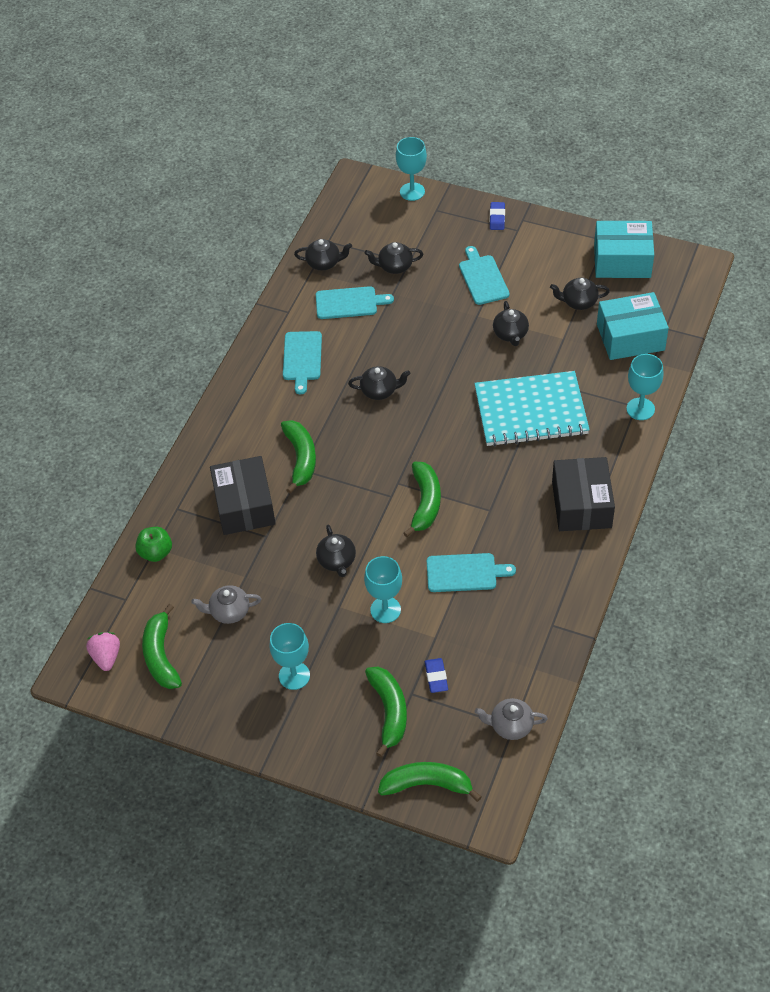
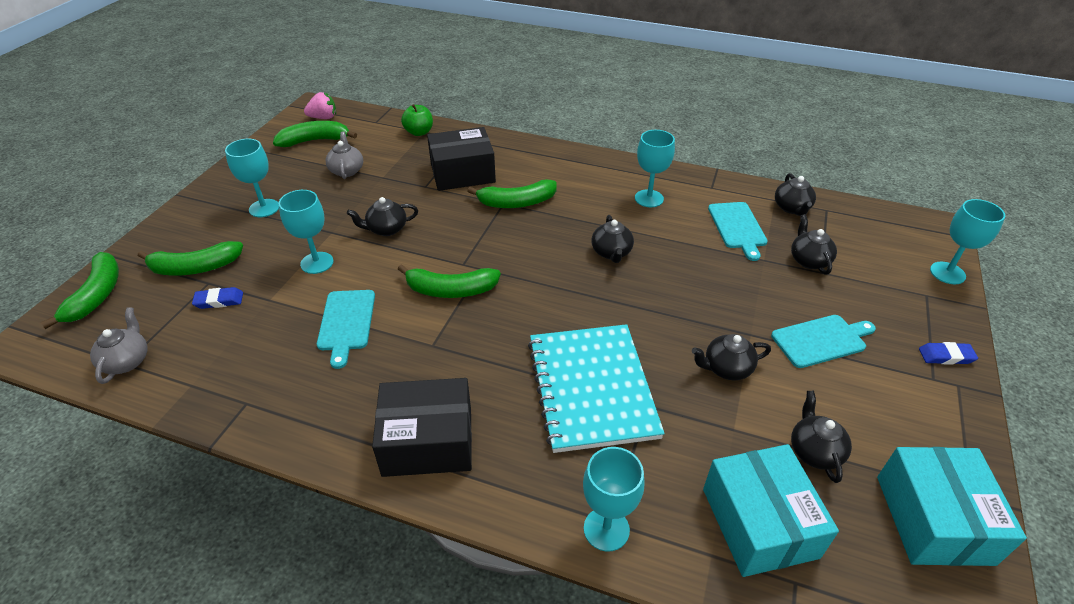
camera: 85 degrees right, 10 degrees down
(302, 358) = (649, 198): turquoise cutting board -> turquoise goblet

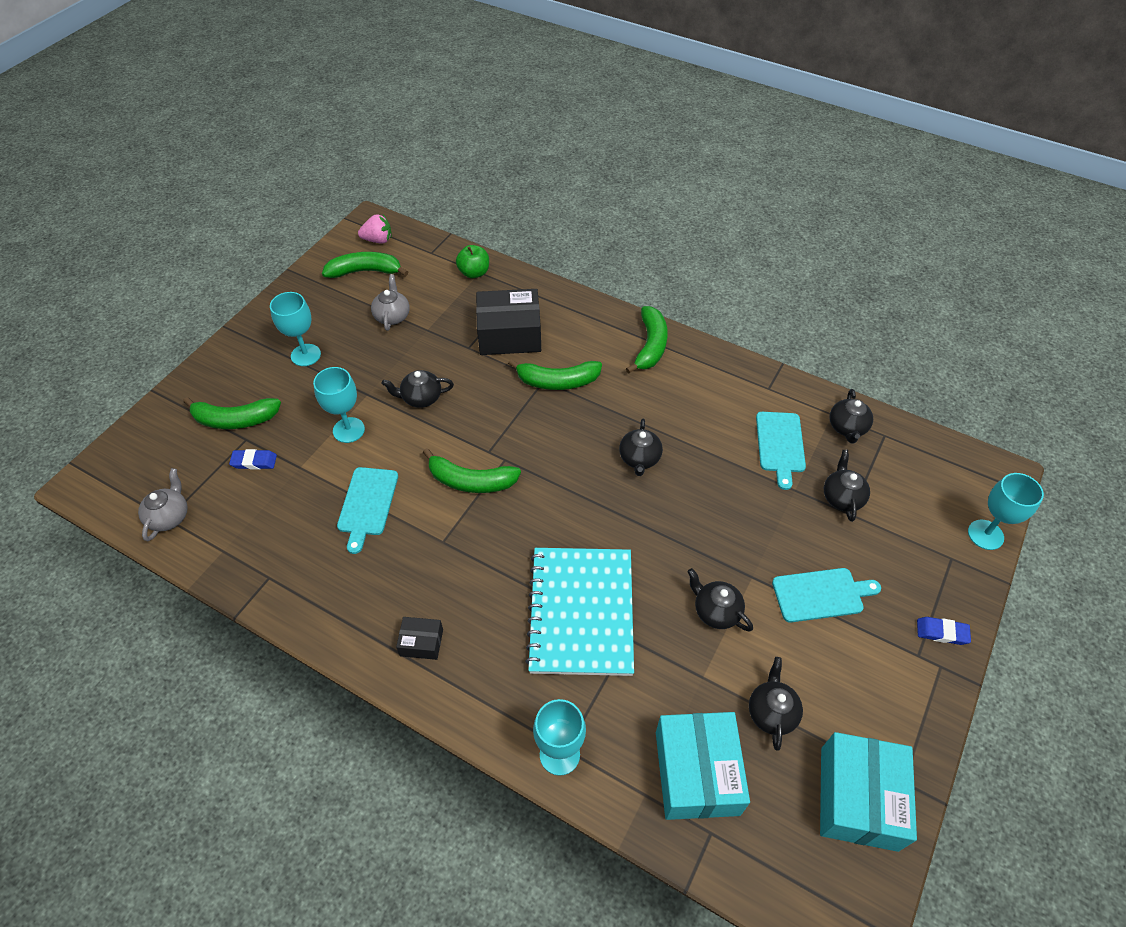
camera: 10 degrees right, 10 degrees up
(97, 295) = (145, 439): green banana -> green banana (650, 346)
(428, 441) = (421, 642): black box -> black box, size x0.48
(649, 198) = (697, 394): turquoise goblet -> none
(726, 368) = (716, 611): black teapot -> black teapot turned 45 degrees clockwise

